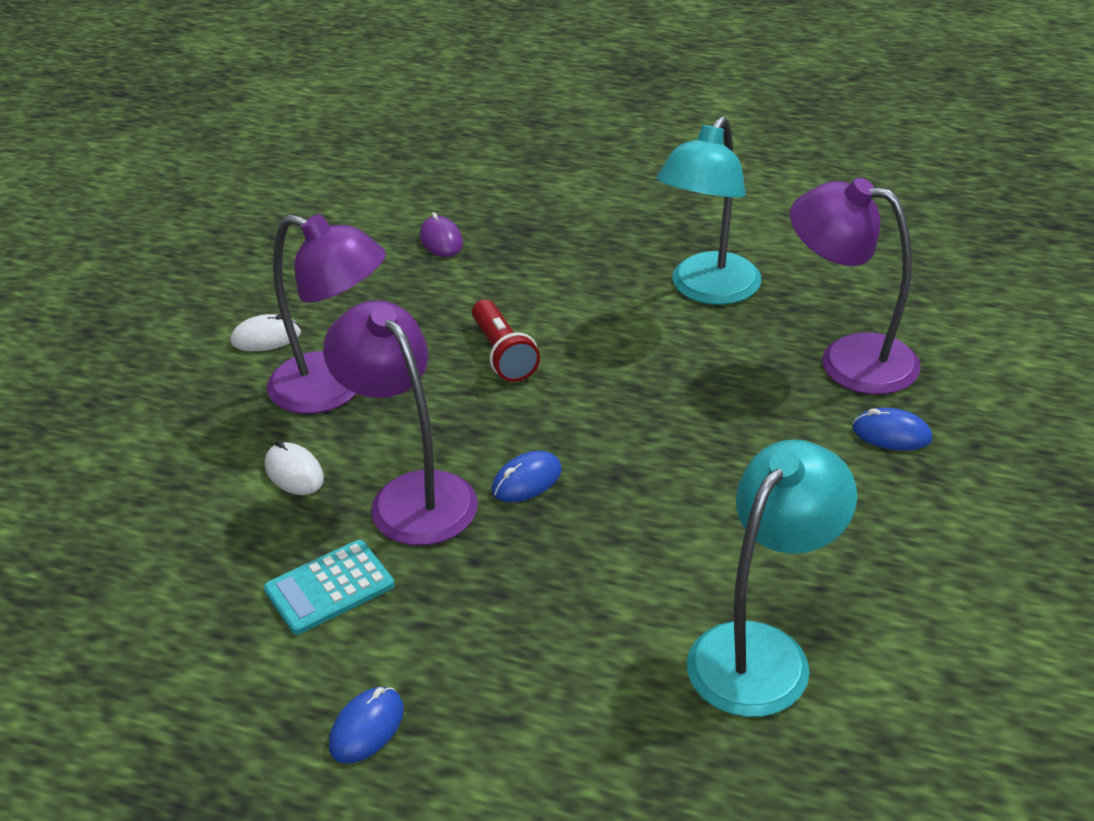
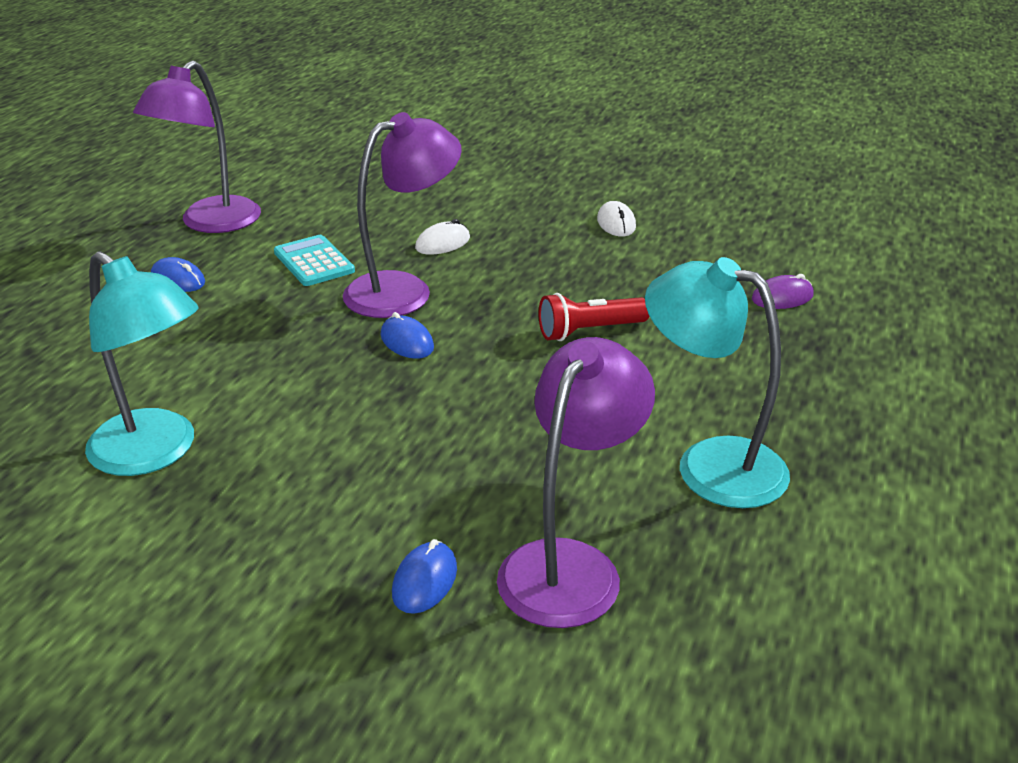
camera: 90 degrees right, 5 degrees down
(334, 389) = (544, 254): purple lamp -> purple lamp (211, 223)

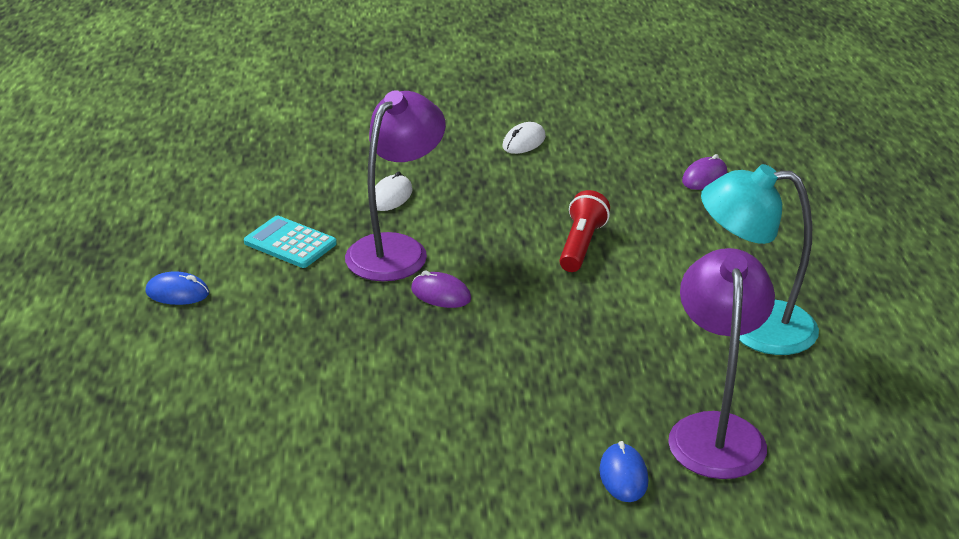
camera: 25 degrees left, 0 degrees up
(155, 453) = (317, 449): turquoise lamp -> none
(211, 223) = (152, 230): purple lamp -> none
(407, 342) = (441, 294): blue mouse -> purple mouse
(589, 331) = (581, 245): red flashlight -> red flashlight turned 150 degrees clockwise
(616, 223) = (524, 142): white mouse -> white mouse turned 75 degrees clockwise

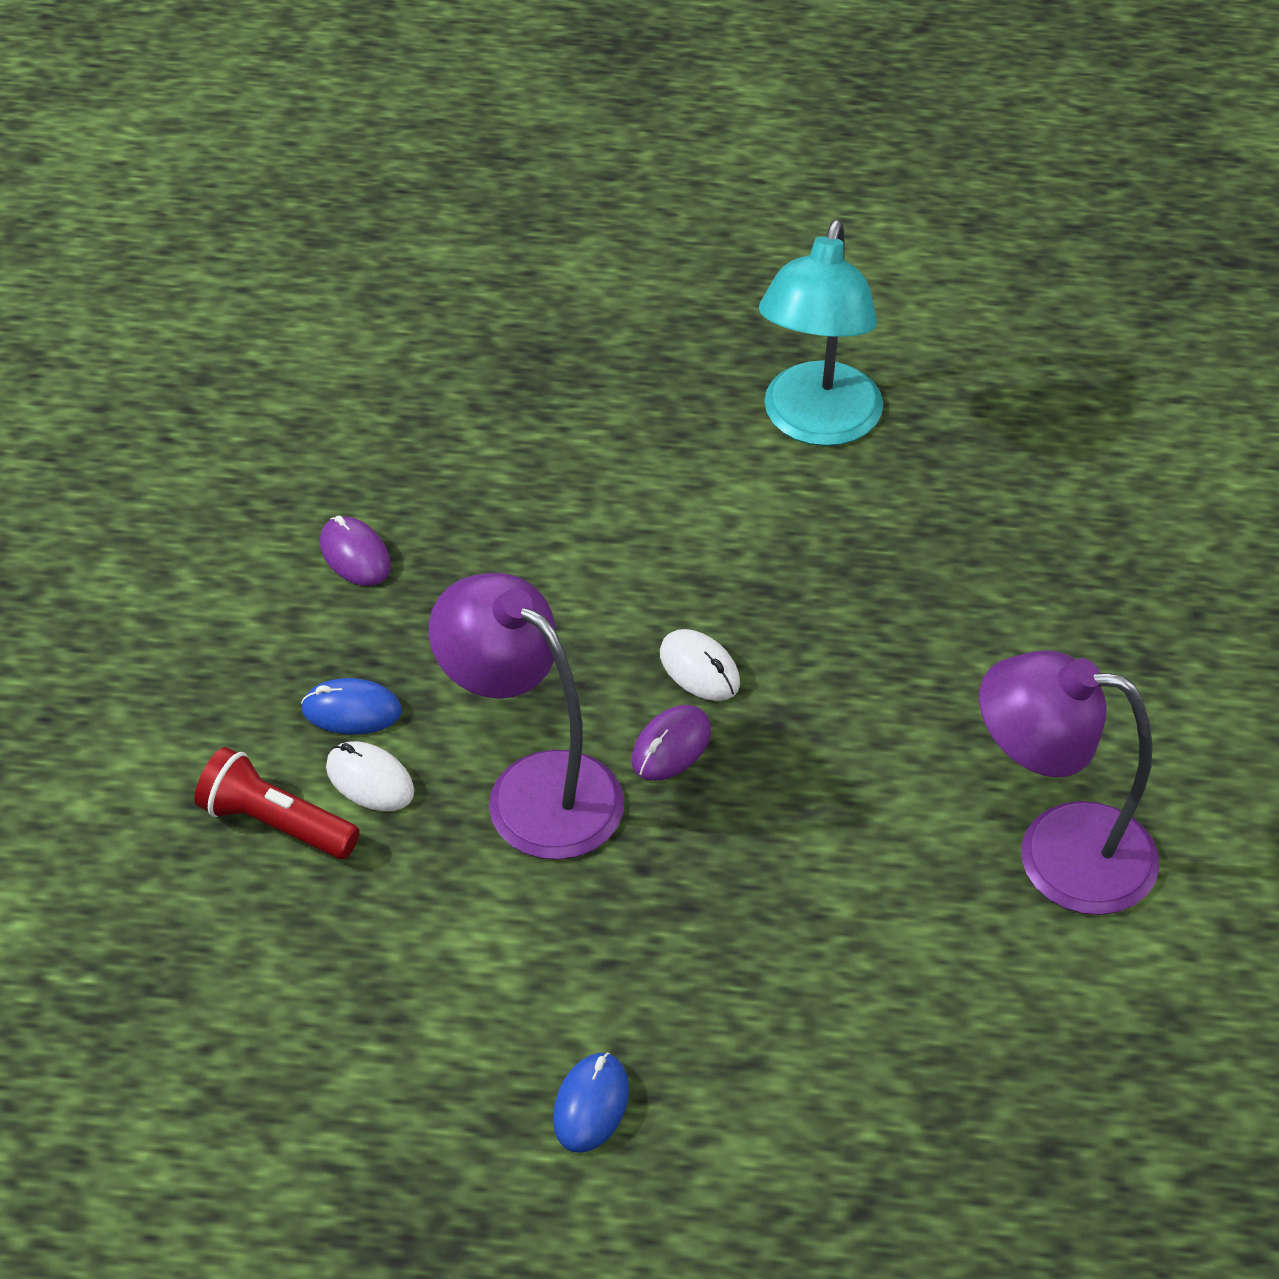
camera: 80 degrees left, 15 degrees up
(290, 243) = (478, 934): turquoise calculator -> none
(524, 142) = (248, 579): white mouse -> white mouse (699, 669)
(581, 245) = (580, 561): red flashlight -> red flashlight (275, 824)
(623, 476) = (1095, 612): blue mouse -> blue mouse (351, 711)
(704, 177) = (432, 385): purple mouse -> purple mouse (355, 555)
(715, 431) = (1020, 509): purple lamp -> purple lamp (1057, 853)

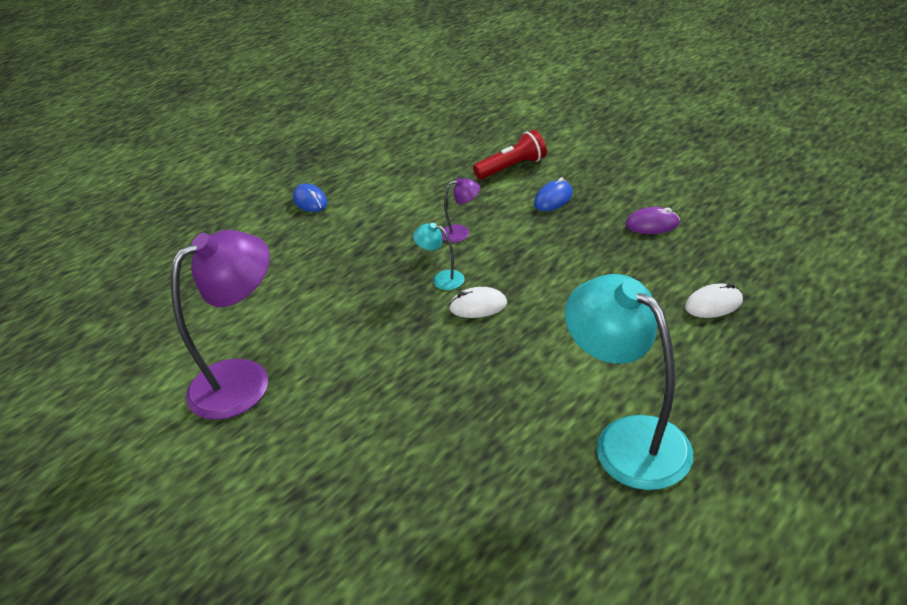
camera: 130 degrees right, 10 degrees down
(370, 780) = (510, 193): white mouse -> white mouse (713, 304)
(533, 789) = (461, 232): purple lamp -> purple lamp, size x0.43
(671, 746) = (442, 279): purple mouse -> turquoise lamp

